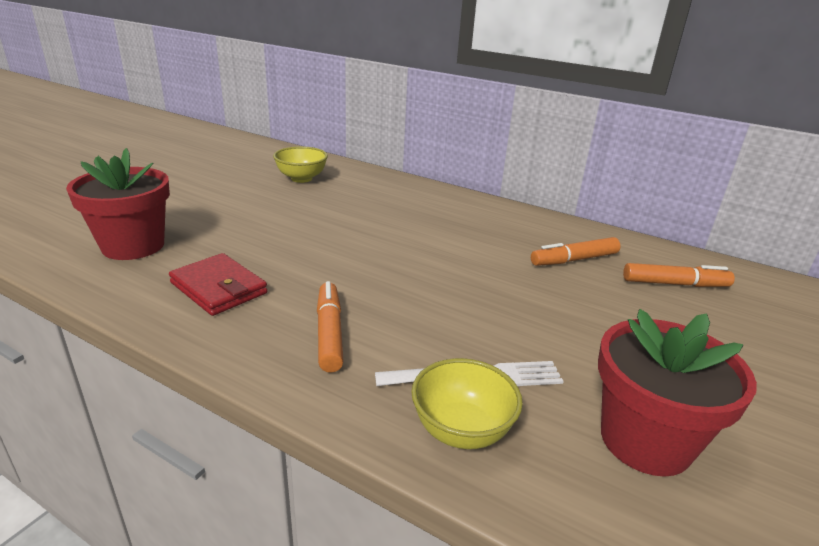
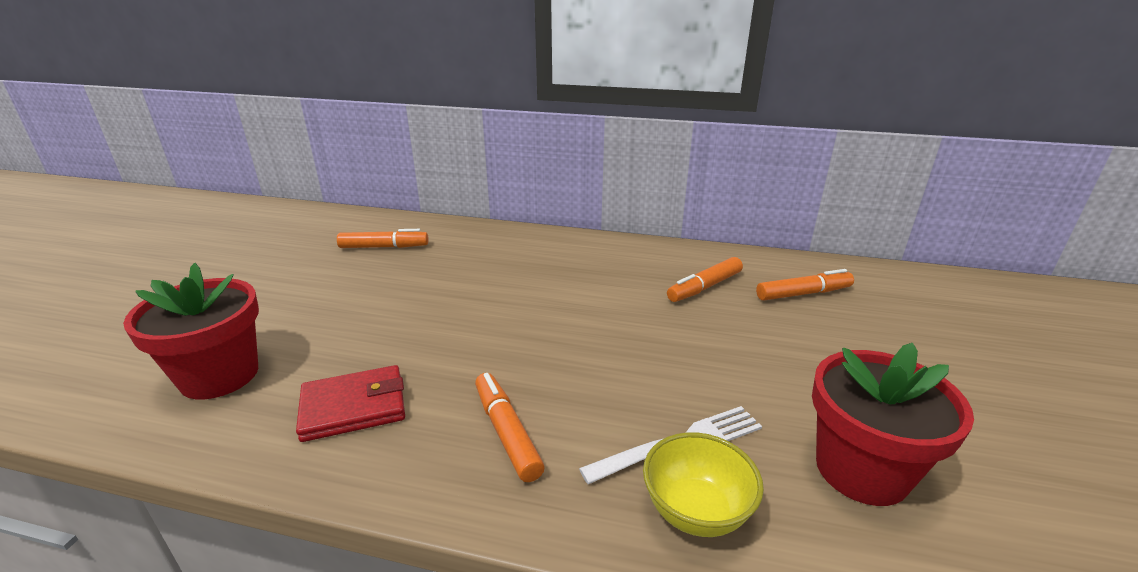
camera: 15 degrees left, 0 degrees up
(219, 288) = (353, 407): red wallet -> red wallet turned 45 degrees counterclockwise
(301, 178) = (384, 247): yellow bowl -> orange marker

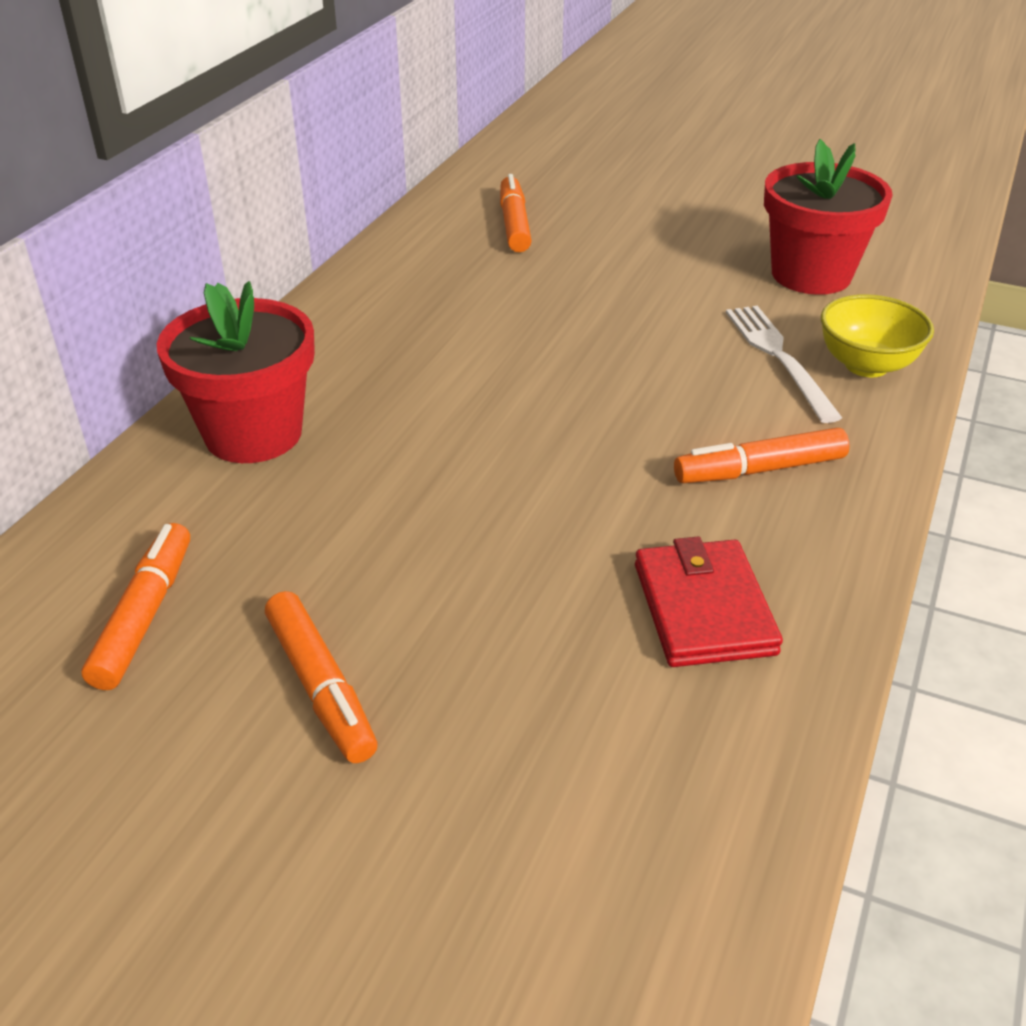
camera: 80 degrees left, 10 degrees up
(219, 375) = (601, 800): red flower pot -> red flower pot (253, 434)
(704, 287) = (473, 283): orange marker -> orange marker (321, 687)

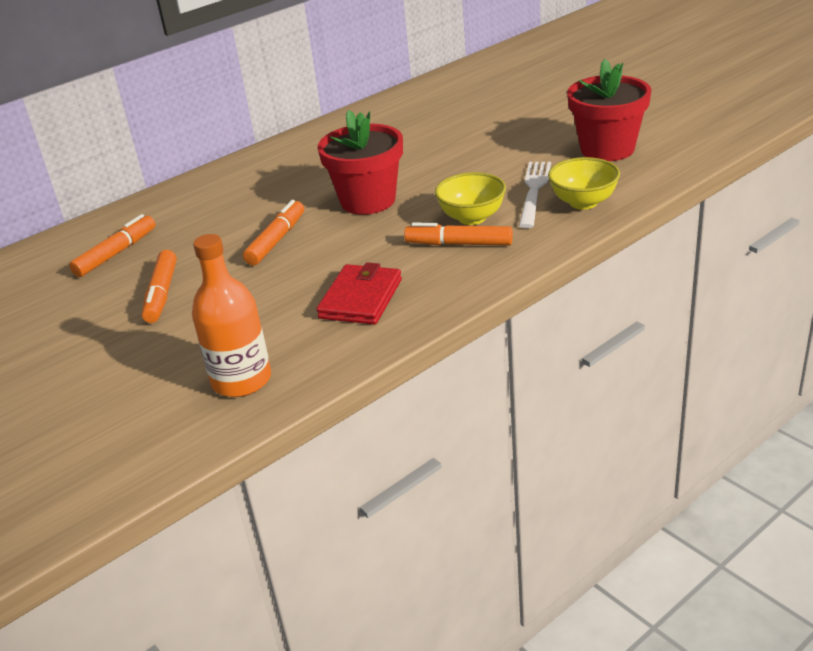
camera: 30 degrees right, 5 degrees down
(253, 434) = (224, 188): red flower pot -> red flower pot (368, 201)
(514, 224) = (455, 101): orange marker -> orange marker (276, 240)
(653, 844) = (241, 380): none -> orange bottle
(733, 419) = (472, 218): none -> yellow bowl

